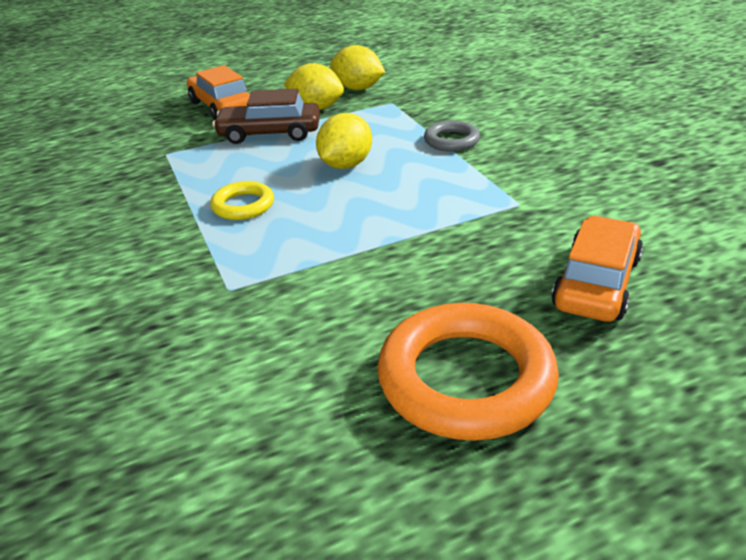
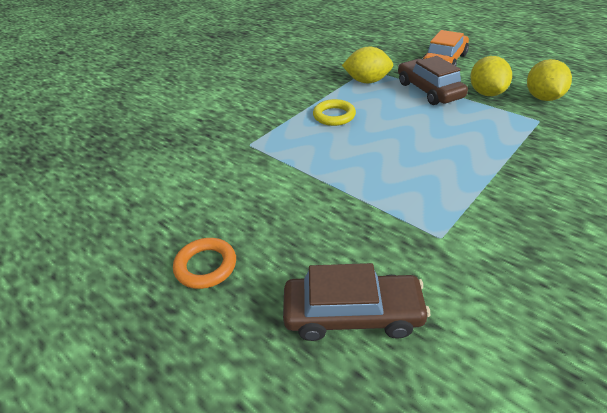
camera: 65 degrees right, 5 degrees up
(346, 165) = (418, 134): yellow lemon -> yellow lemon (367, 81)
(451, 141) = (509, 170): grey ring -> none
(466, 379) = (206, 266): orange ring -> orange ring, size x0.52
(596, 283) = (353, 314): orange car -> brown car

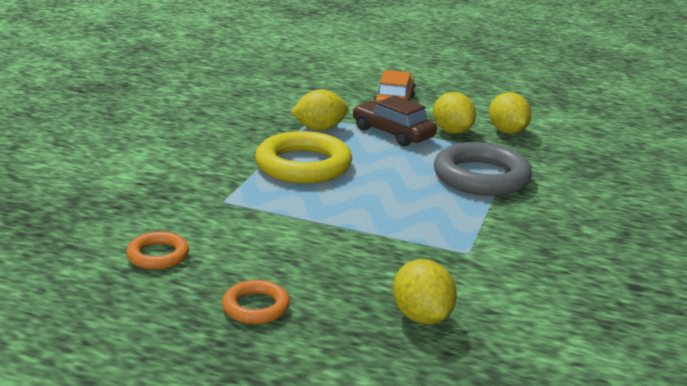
camera: 25 degrees left, 15 degrees down
(165, 192) = (158, 255): none -> orange ring
(334, 116) = (303, 165): yellow ring -> yellow ring, size x1.94
(353, 314) = (422, 316): brown car -> yellow lemon
(494, 146) = (481, 177): none -> grey ring

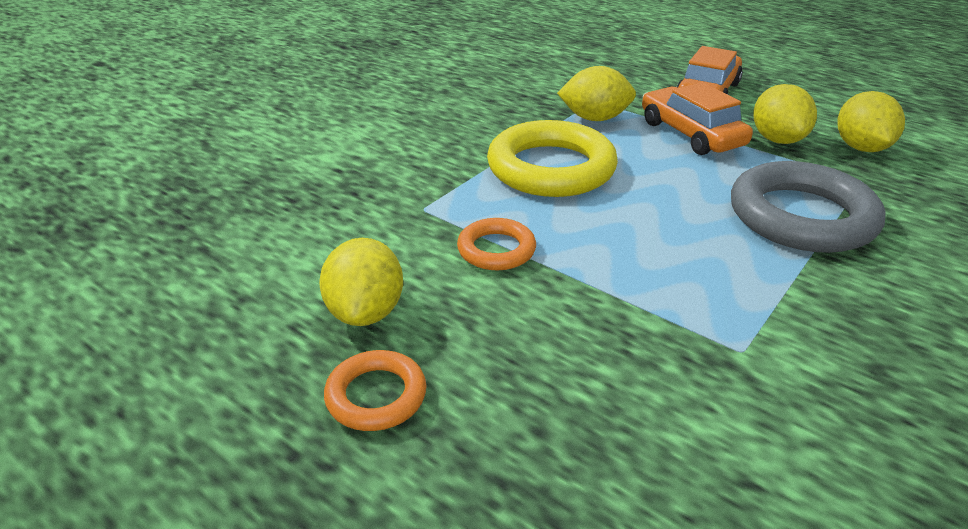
camera: 20 degrees right, 10 degrees up
(158, 255) = (296, 281): orange ring -> orange ring (496, 250)
(392, 133) = (691, 134): brown car -> orange car
(422, 316) = (623, 469): yellow lemon -> yellow lemon (366, 312)

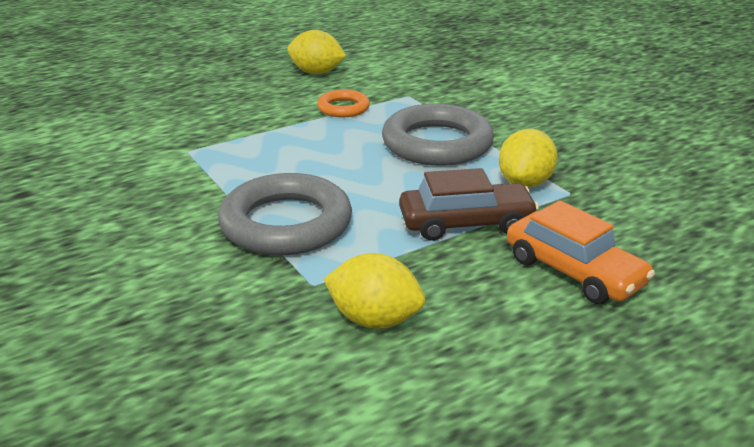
camera: 110 degrees right, 5 degrees down
(376, 395) = (256, 69): orange ring -> none
(551, 168) = (437, 143): yellow ring -> grey ring
(691, 134) = (466, 223): orange car -> brown car
(777, 139) = (426, 270): yellow lemon -> none

